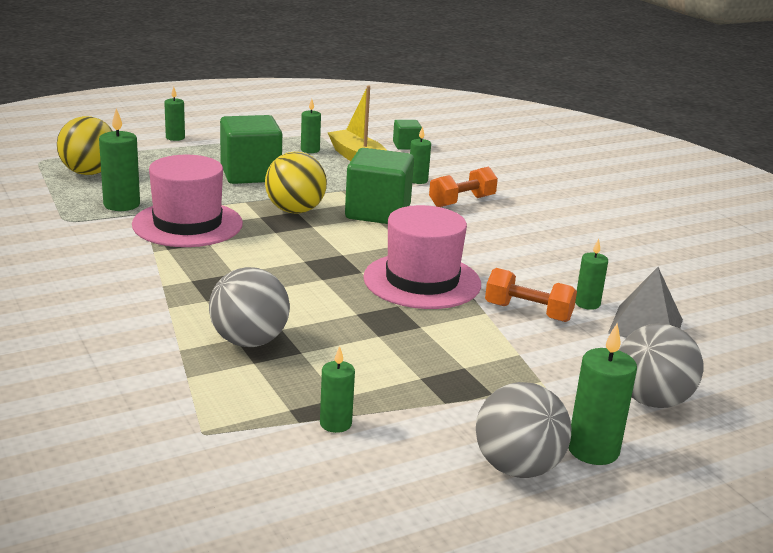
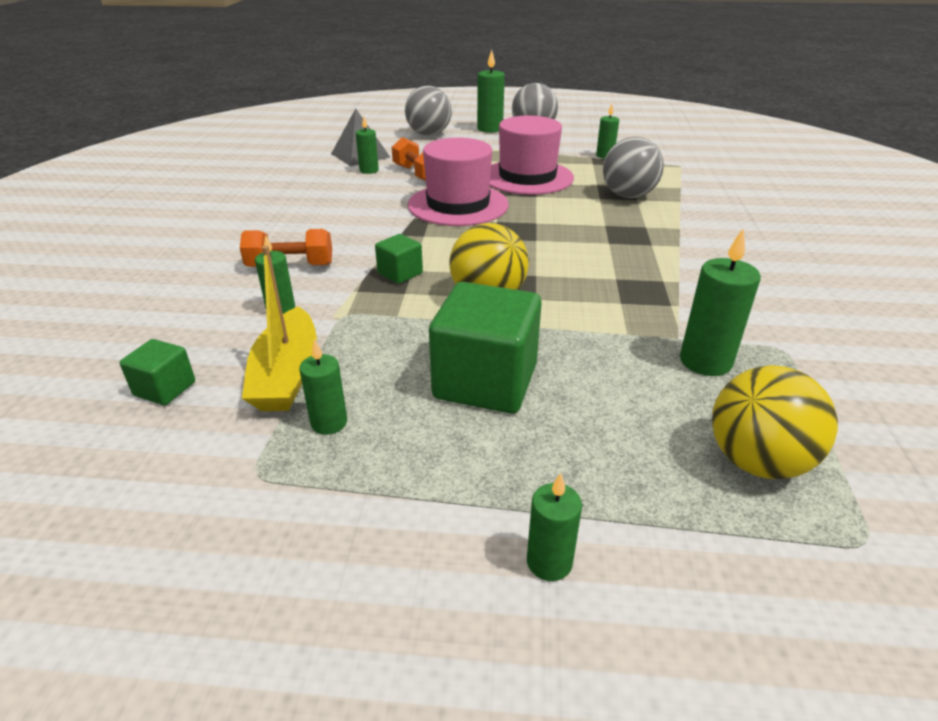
camera: 145 degrees left, 10 degrees up
(187, 224) = (628, 307): pink hat -> pink hat (527, 177)
(378, 212) = (400, 273): green cube -> green cube, size x0.49

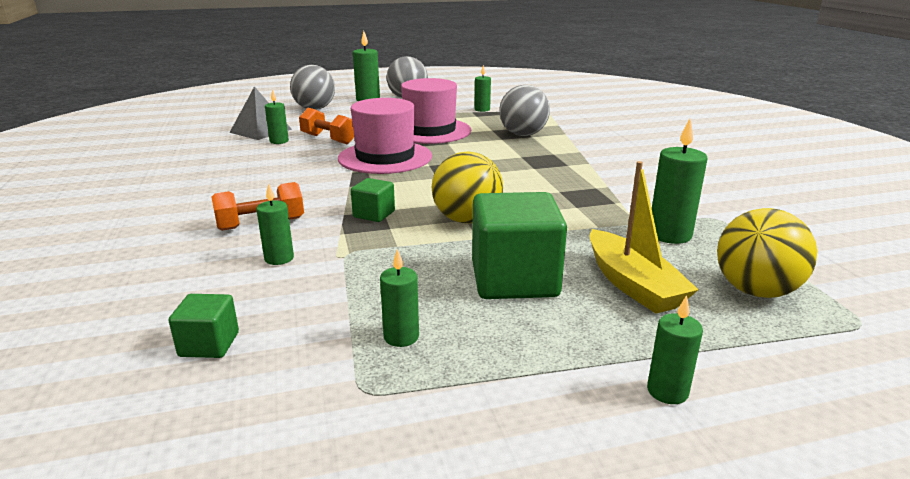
camera: 20 degrees left, 10 degrees down
(287, 374) = (329, 308): yellow boat -> yellow boat (632, 284)

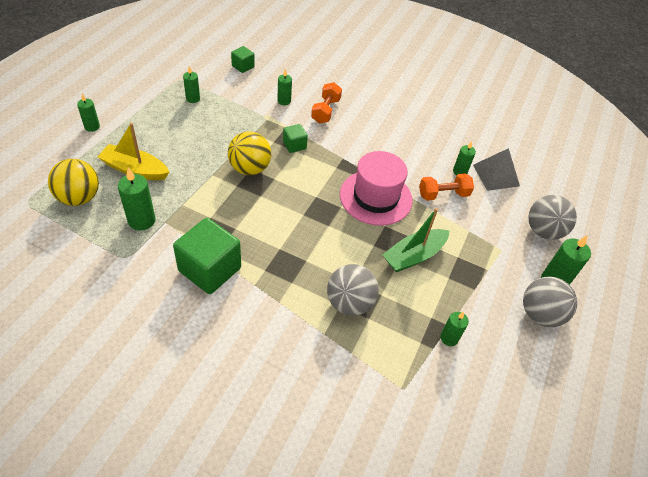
camera: 125 degrees right, 25 degrees up
(429, 131) = (414, 256): pink hat -> green boat
(514, 279) = (185, 144): green cube -> green cube (210, 269)

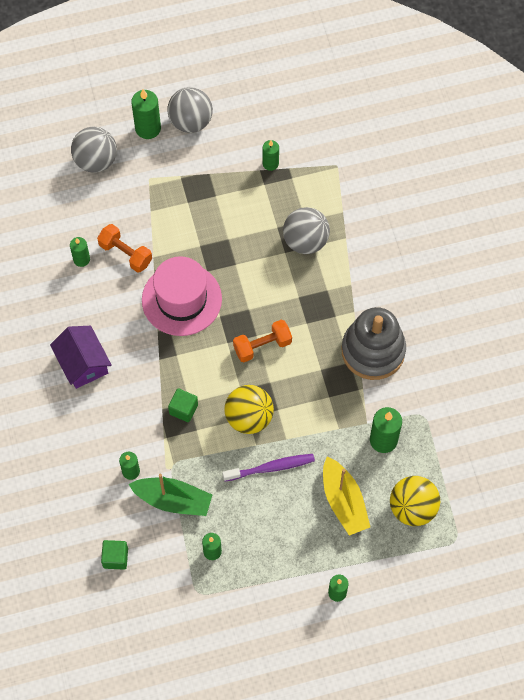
camera: 125 degrees left, 15 degrees up
(204, 154) = (271, 468): none -> purple toothbrush
(210, 269) = (373, 351): green cube -> grey stacking toy
(326, 111) = (107, 424): orange dumbbell -> orange dumbbell (262, 346)
(379, 126) = (83, 363): none -> purple house
(414, 256) = (218, 231): green boat -> green boat (173, 500)
(496, 175) = (57, 230): grey pyramid -> none

